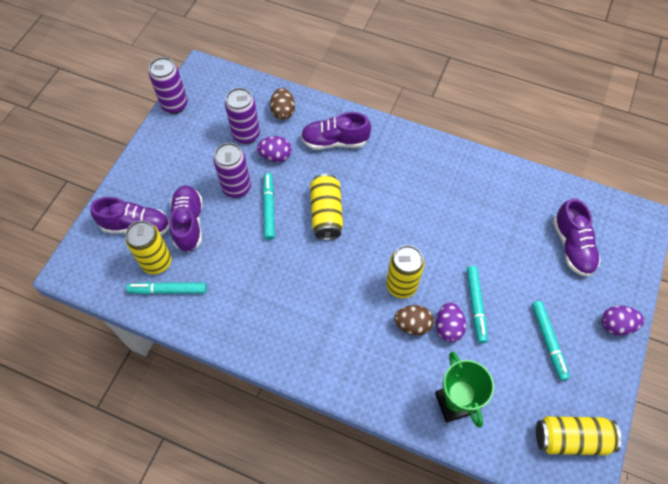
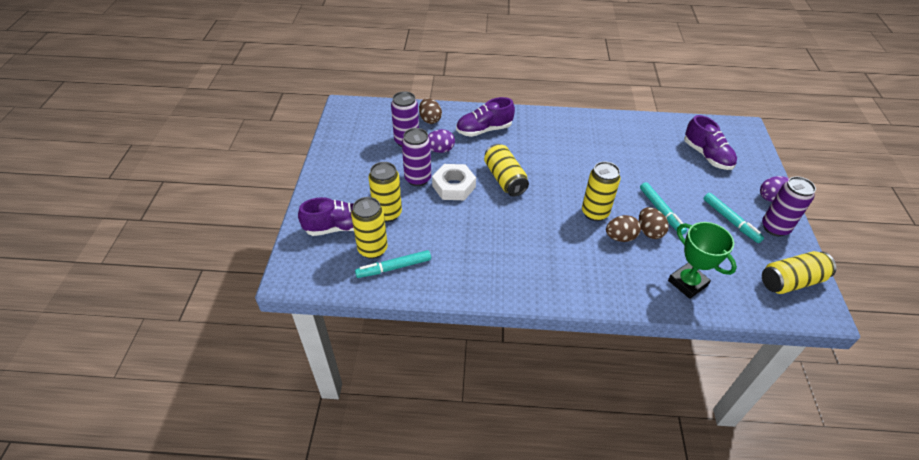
camera: 20 degrees left, 15 degrees down
(175, 105) = (332, 134): purple can -> purple can (775, 228)
(188, 223) = (387, 213): purple shoe -> yellow can
(269, 208) = (454, 186): turquoise marker -> white nut
(448, 327) = (649, 231): purple egg -> brown egg

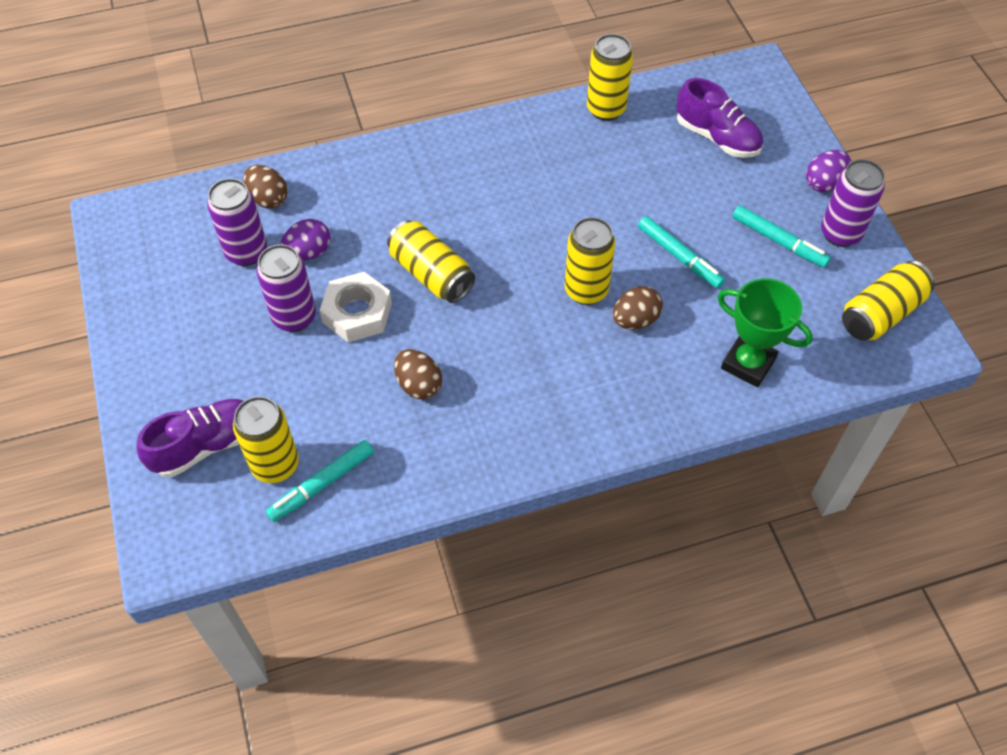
camera: 20 degrees left, 10 degrees up
(387, 213) = (272, 395): yellow can -> yellow can (606, 109)
(484, 130) = (365, 192): purple shoe -> none
(649, 231) = (673, 297): brown egg -> brown egg (418, 385)

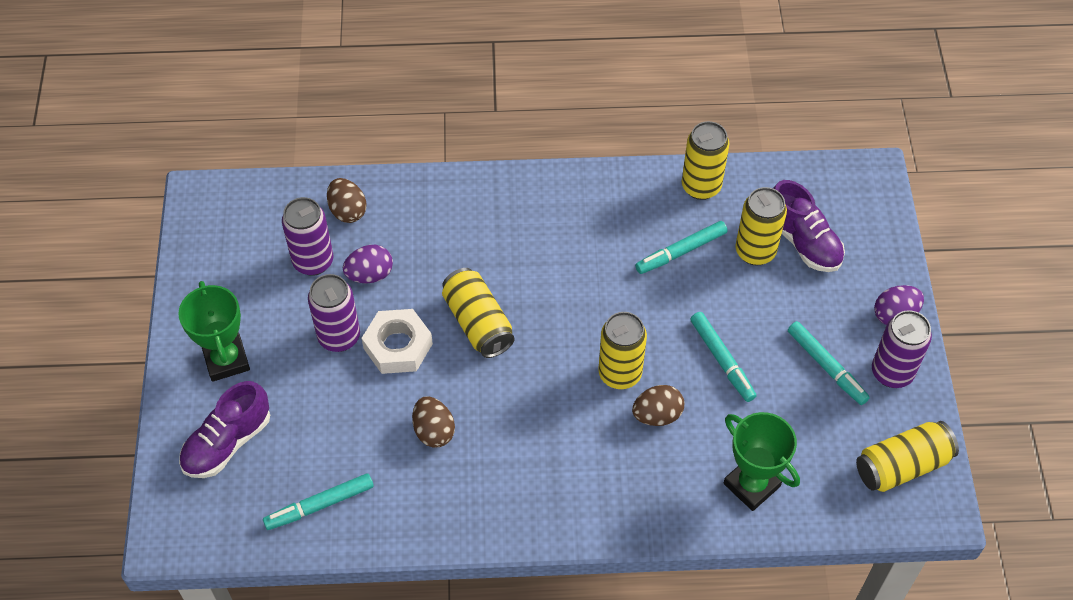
camera: 15 degrees right, 0 degrees up
(182, 365) = (226, 360): none -> green trophy
(205, 445) = (227, 443): purple shoe -> purple shoe turned 150 degrees clockwise
(275, 465) = (284, 477): yellow can -> yellow can (755, 251)
(607, 169) = (681, 252): none -> turquoise marker

